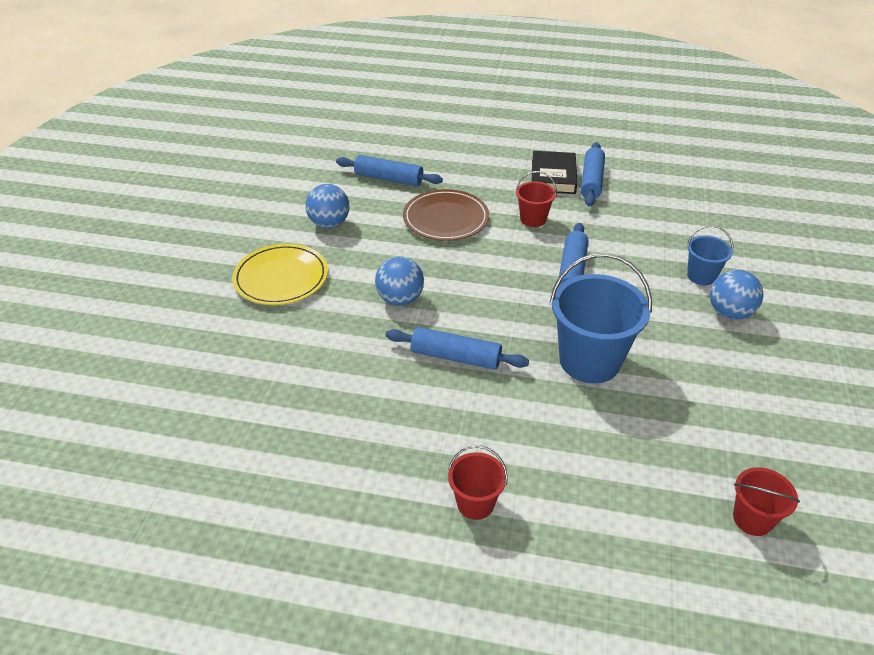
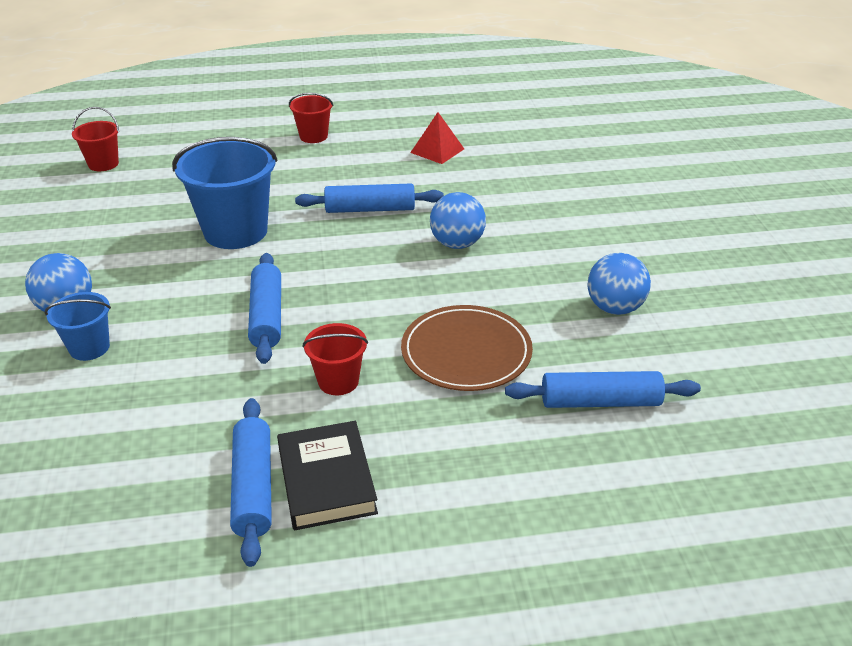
camera: 160 degrees right, 5 degrees down
(281, 278) = (602, 237): yellow plate -> none
(341, 429) = (437, 150): none -> red pyramid

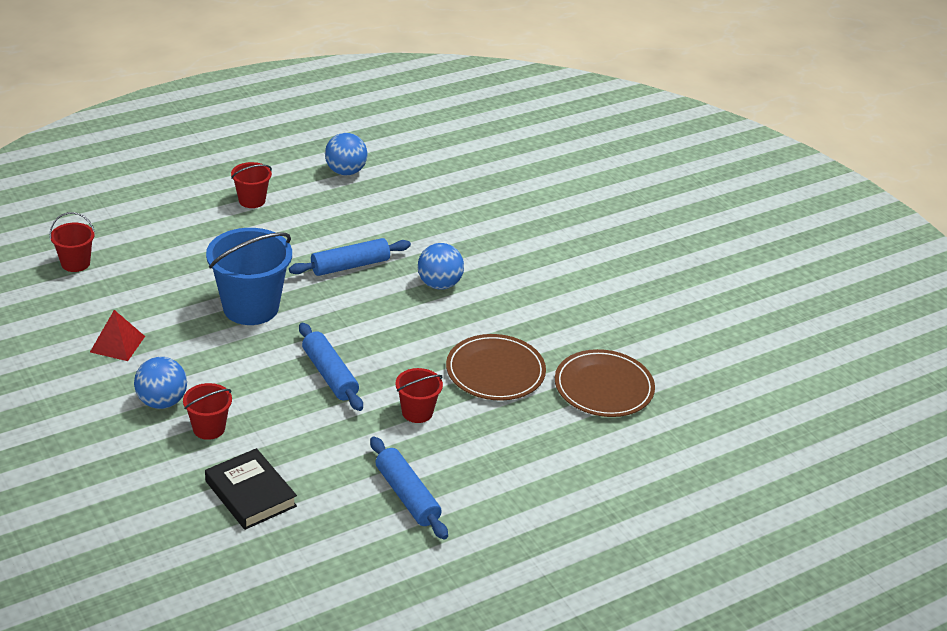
camera: 25 degrees left, 0 degrees up
(89, 348) = (209, 428): blue bucket -> red bucket
(326, 480) = (453, 480): black book -> black book (250, 494)
(437, 150) = (372, 197): red pyramid -> red pyramid (117, 344)
(600, 402) = (603, 387): blue rolling pin -> brown plate
(614, 308) = (582, 315): blue ball -> blue ball (345, 171)

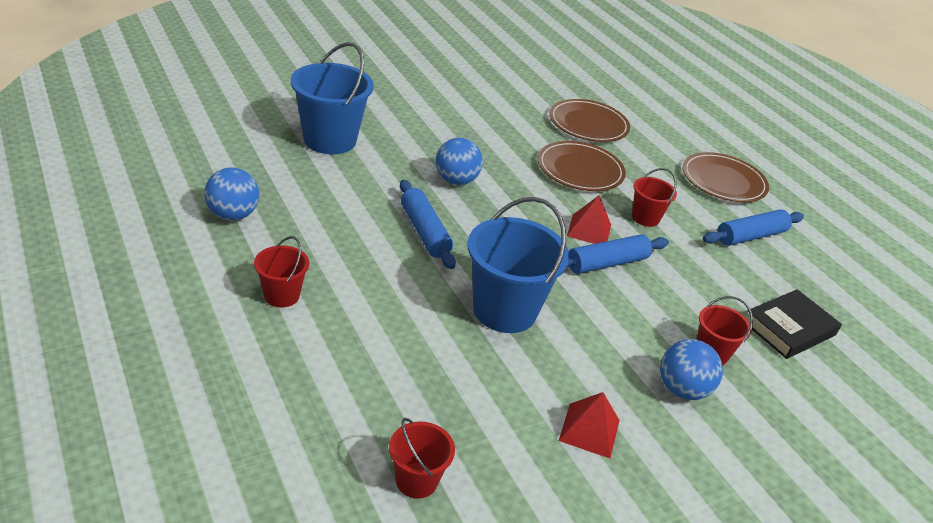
camera: 90 degrees left, 0 degrees up
(382, 368) = (589, 230): none -> red pyramid
(480, 210) = (330, 140): none -> blue bucket
(521, 493) = (723, 181): none -> brown plate

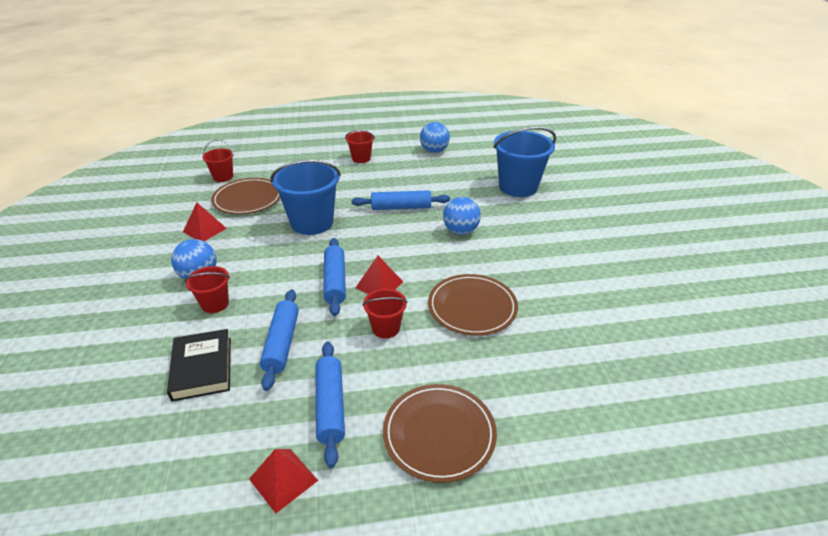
camera: 115 degrees right, 0 degrees up
(588, 124) = (567, 343): brown plate -> brown plate (248, 199)
(717, 281) = (282, 343): none -> blue rolling pin
(823, 247) = (283, 479): none -> red pyramid

